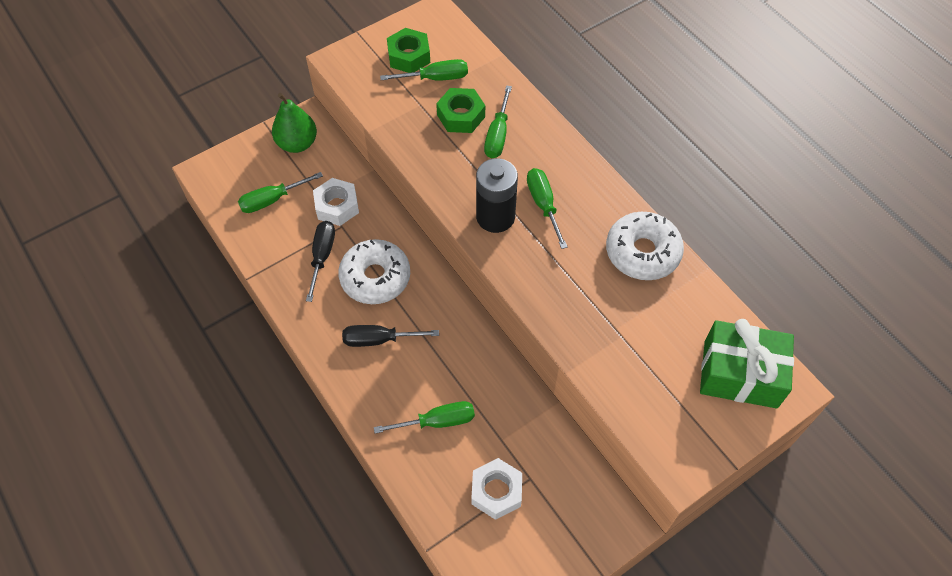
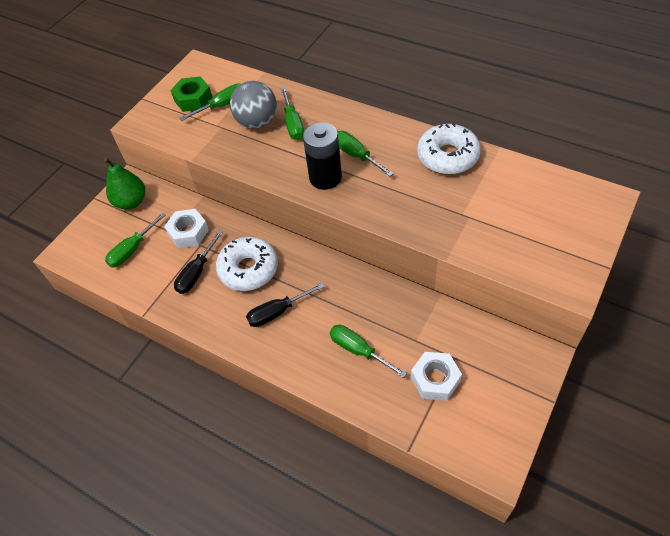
camera: 20 degrees left, 5 degrees down
(322, 256) = (197, 273): black screwdriver -> black screwdriver turned 135 degrees counterclockwise
(437, 421) = (358, 350): green screwdriver -> green screwdriver turned 105 degrees counterclockwise
(461, 116) = (257, 122): green nut -> grey ball
(740, 374) = (568, 205): green gift -> none

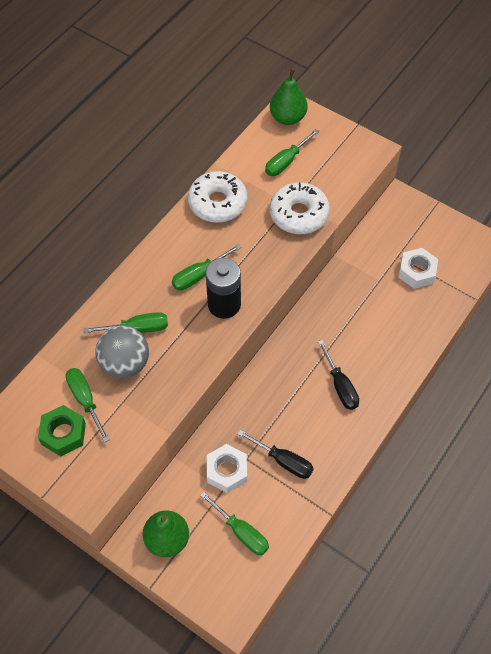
camera: 90 degrees left, 5 degrees up
(248, 269) = (286, 410): white donut -> white donut (299, 214)
(358, 350) = (386, 323): green screwdriver -> green screwdriver (286, 162)
(590, 199) = (287, 118): none -> green pear

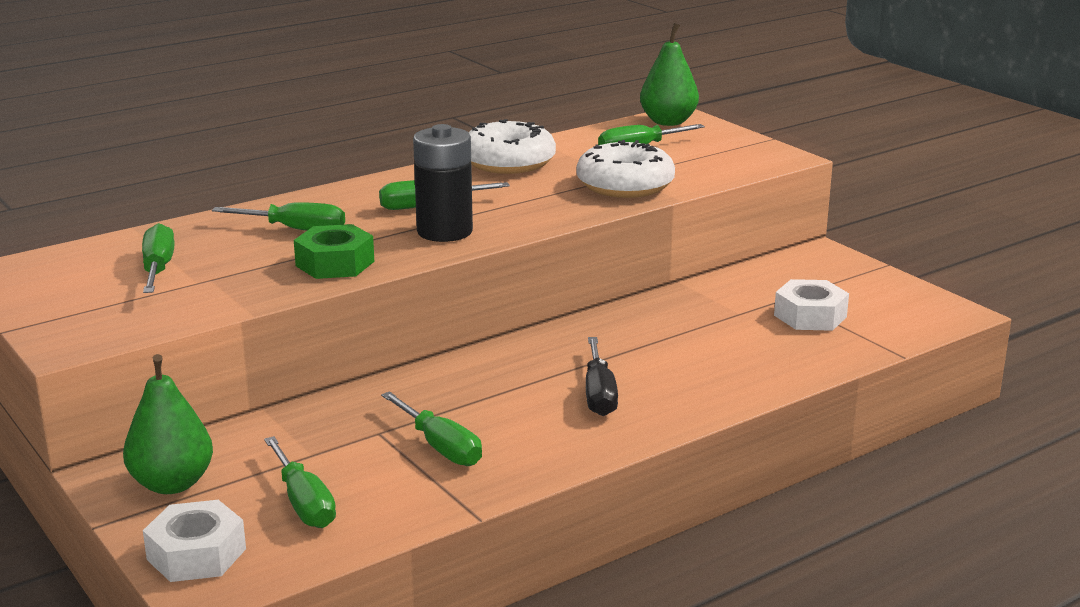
camera: 20 degrees right, 35 degrees down
(63, 434) = (95, 288): green nut -> green nut (335, 263)
(125, 364) = (248, 252): grey ball -> none
(227, 471) = (335, 438): white nut -> white nut (196, 554)
(283, 461) = (440, 447): black screwdriver -> green screwdriver

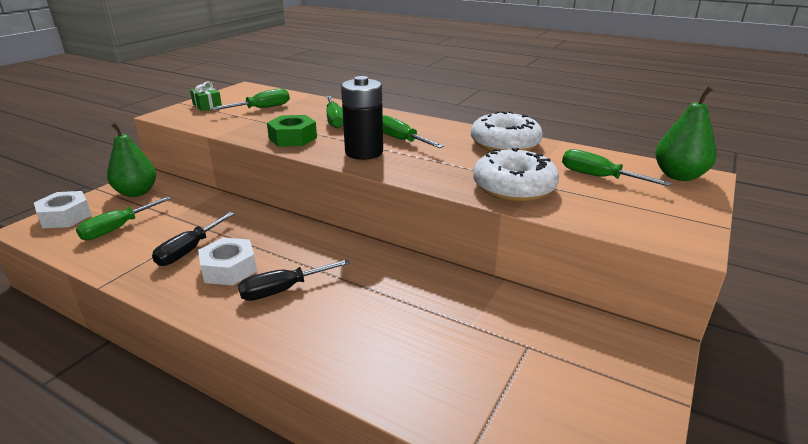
camera: 65 degrees right, 5 degrees up
(71, 308) = (207, 106): none -> green gift
(440, 447) = (189, 250): green screwdriver -> black screwdriver
(810, 316) = (502, 370): white nut -> white nut (229, 269)

